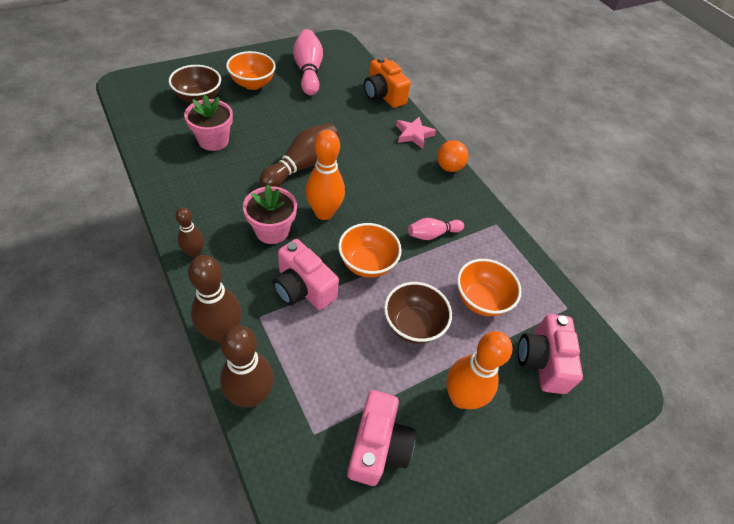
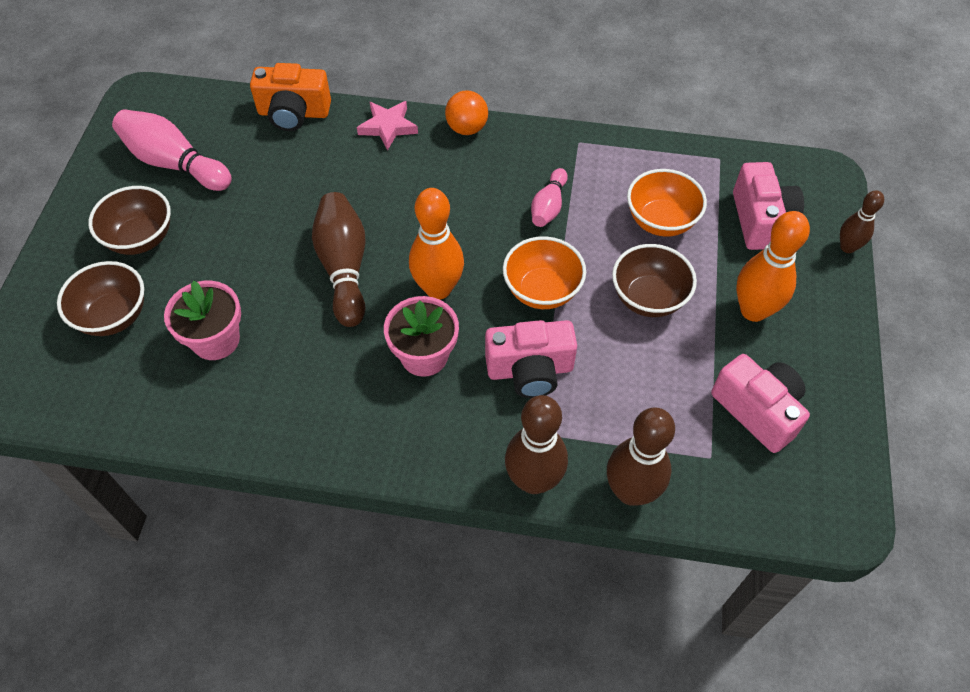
camera: 45 degrees left, 5 degrees up
(194, 253) = (396, 453): brown bowling pin -> brown bowling pin (847, 247)
(252, 84) = (141, 238): orange bowl -> brown bowl
(542, 361) = (760, 220): pink camera -> pink camera turned 135 degrees counterclockwise

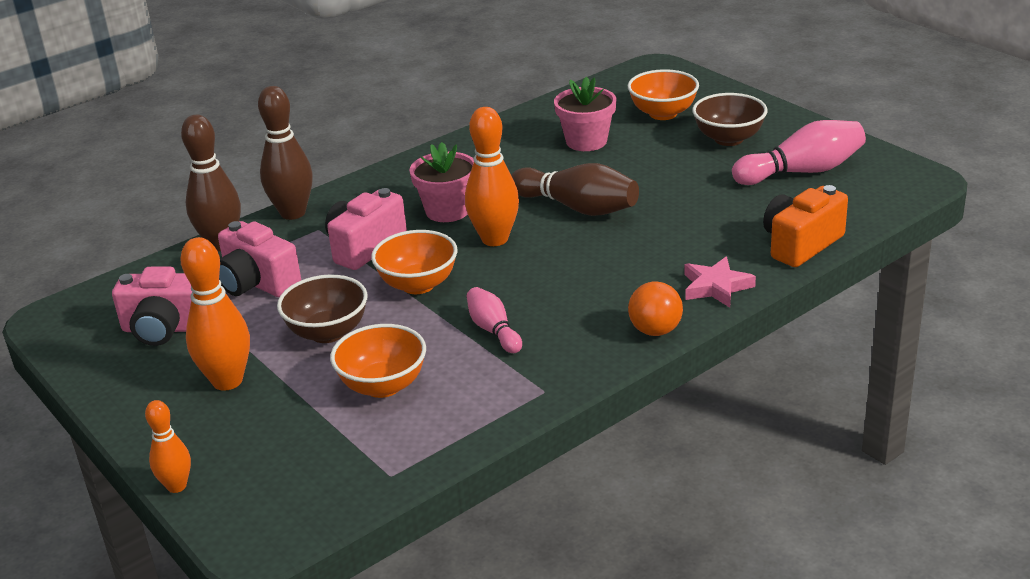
camera: 135 degrees right, 25 degrees down
(114, 316) = (663, 113): brown bowl -> orange bowl
(760, 220) = (288, 449): pink camera -> pink camera (257, 283)
(847, 247) = (176, 486): brown bowling pin -> orange bowling pin

